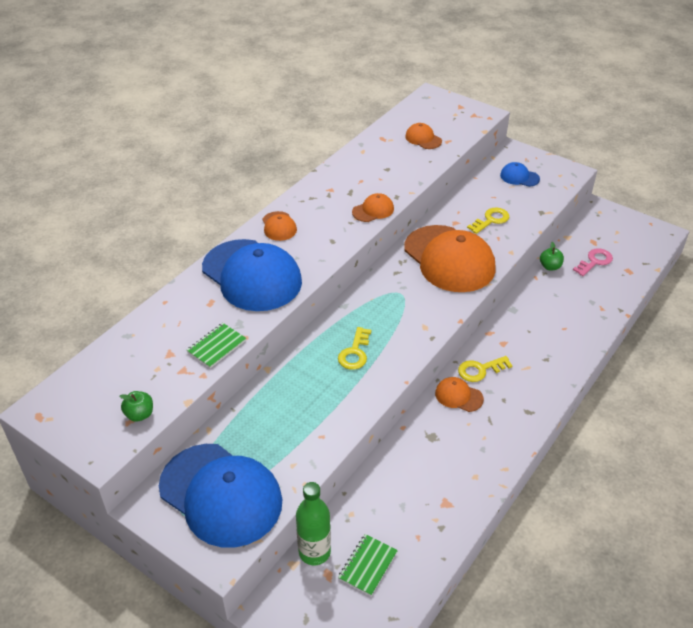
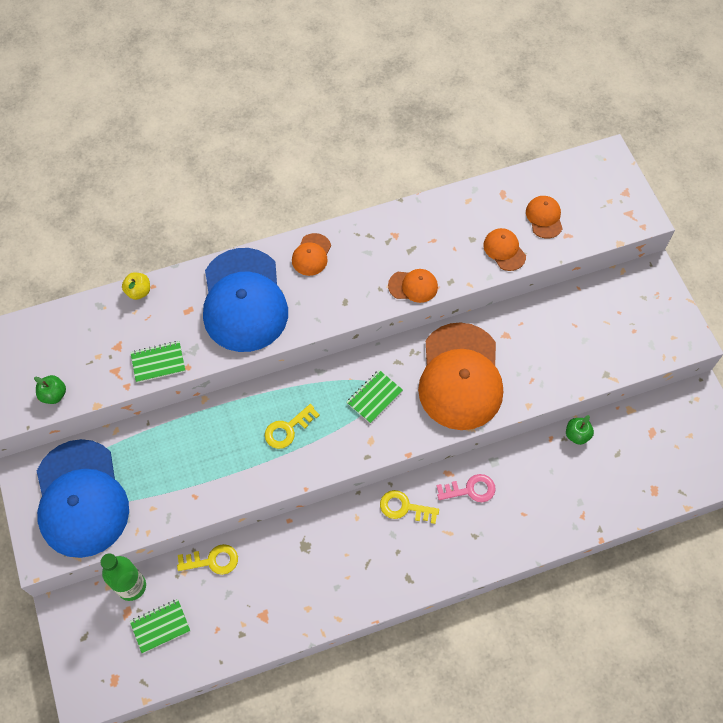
camera: 35 degrees right, 20 degrees up
(155, 310) = (138, 291): none -> yellow apple
(401, 300) = (374, 397): none -> green notebook
(458, 396) = (361, 521): orange cap -> orange cap (504, 250)
(491, 220) = (544, 353): yellow key -> yellow key (212, 560)
(519, 177) = (626, 314): blue cap -> none
(594, 261) = (629, 457): pink key -> pink key (470, 490)

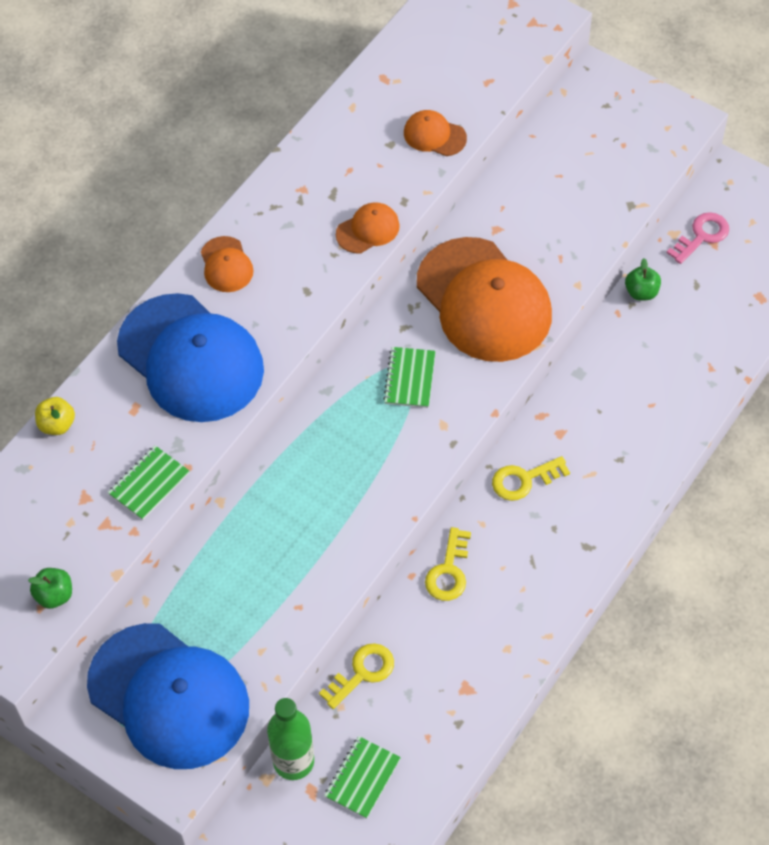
camera: 35 degrees left, 5 degrees down
(287, 429) = (342, 471): yellow key -> yellow key (448, 571)
(470, 490) = (578, 417): pink key -> pink key (702, 236)
(544, 218) = (449, 77): orange cap -> none

